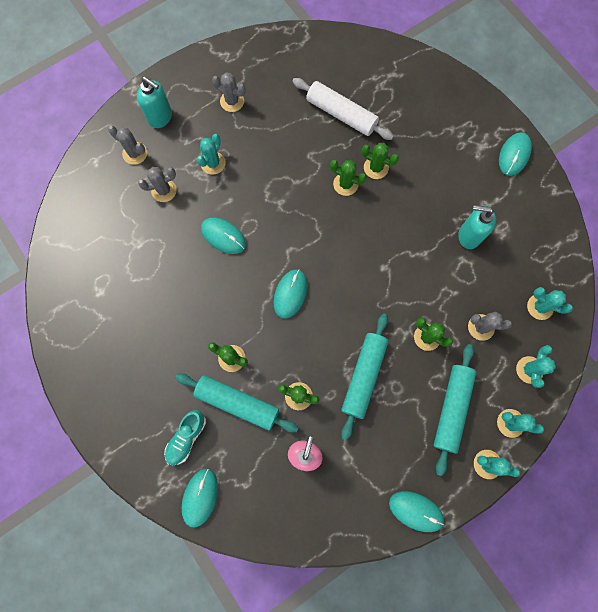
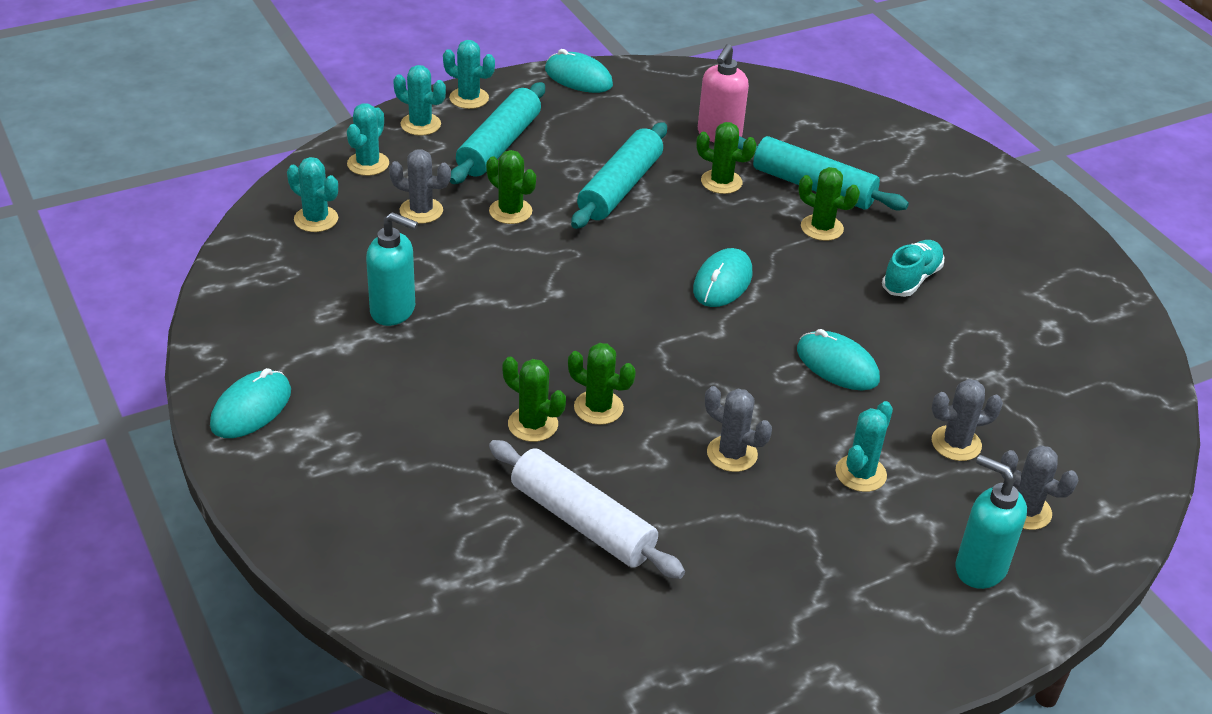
camera: 175 degrees left, 35 degrees down
(186, 438) = (887, 166): turquoise shoe -> turquoise shoe (911, 279)
(200, 497) = (864, 119): turquoise mouse -> none
(232, 101) = (821, 578): grey cactus -> grey cactus (732, 454)

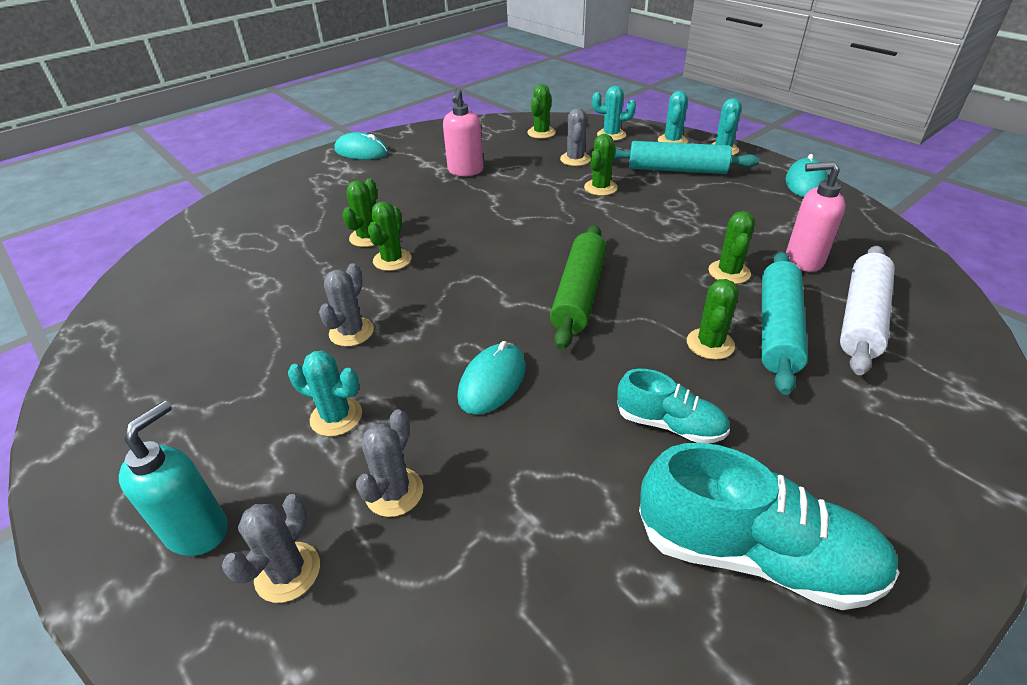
camera: 80 degrees right, 0 degrees up
(316, 219) = (541, 133): turquoise cactus -> green cactus
(393, 311) = (465, 171): turquoise soap dispenser -> pink soap dispenser
(582, 522) = (270, 273): white rolling pin -> white rolling pin (861, 318)
(620, 188) = (671, 225): turquoise rolling pin -> none
(722, 282) = (579, 294): turquoise mouse -> green rolling pin
(956, 443) = (394, 492): grey cactus -> grey cactus turned 45 degrees clockwise
(1032, 280) = (754, 554): none -> turquoise shoe

